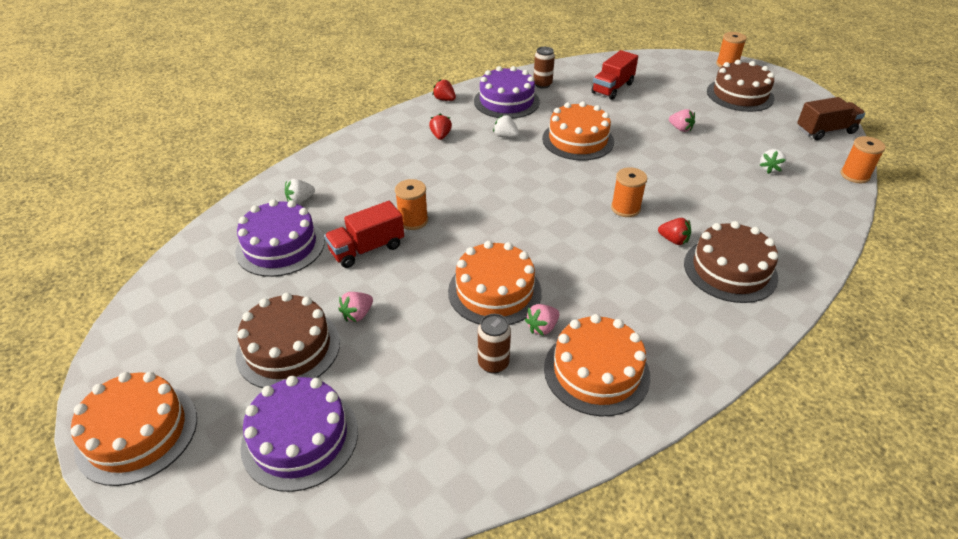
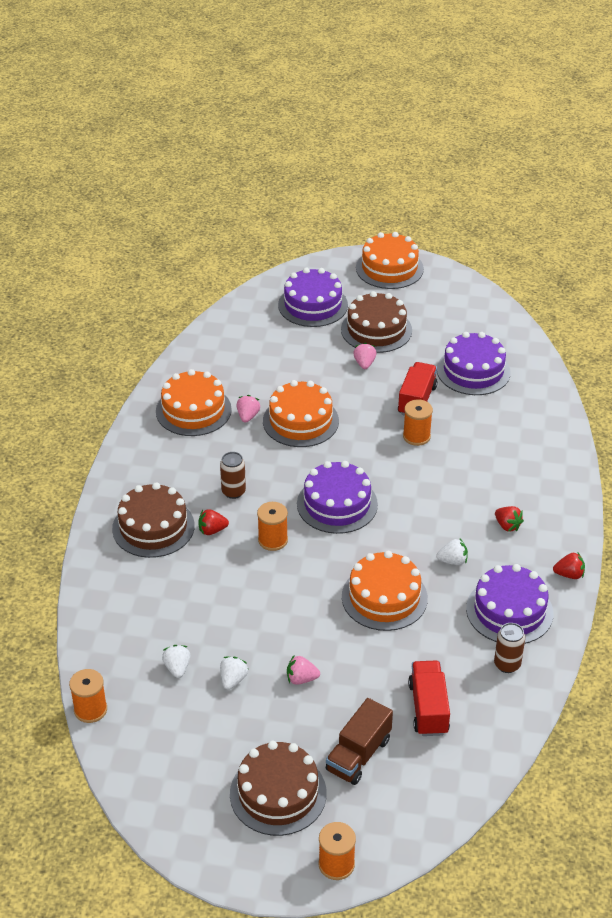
camera: 140 degrees right, 0 degrees up
(300, 200) = (516, 405): white strawberry -> white strawberry (233, 680)
(493, 363) = (256, 383): brown can -> brown can (233, 492)
(544, 206) = (337, 504): none -> purple cake
(825, 131) = (146, 776): brown truck -> brown truck (358, 755)

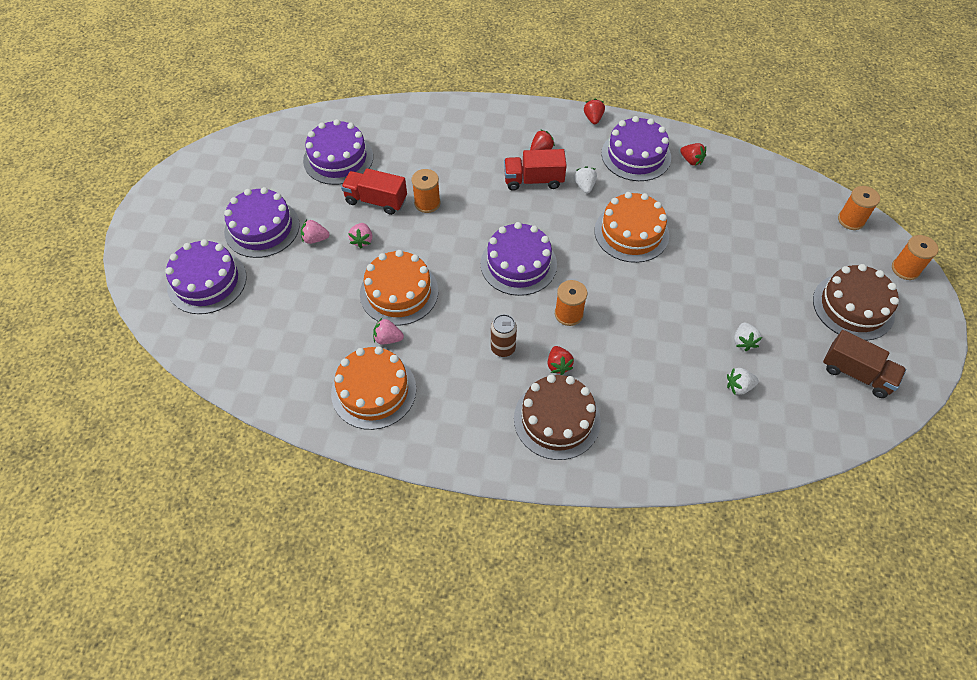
camera: 90 degrees left, 15 degrees up
(90, 710) = (803, 458): orange spool -> orange spool (851, 220)
(233, 680) = (743, 341): white strawberry -> white strawberry turned 105 degrees counterclockwise
(301, 679) = (732, 291): pink strawberry -> pink strawberry (362, 240)
(358, 755) = (801, 254): brown truck -> brown truck (856, 373)
(376, 330) = (262, 228): brown cake -> purple cake
(389, 268) = (158, 214): orange cake -> none
(428, 708) = (744, 209): red truck -> red truck (533, 180)
(507, 664) = (691, 160): brown can -> red strawberry

